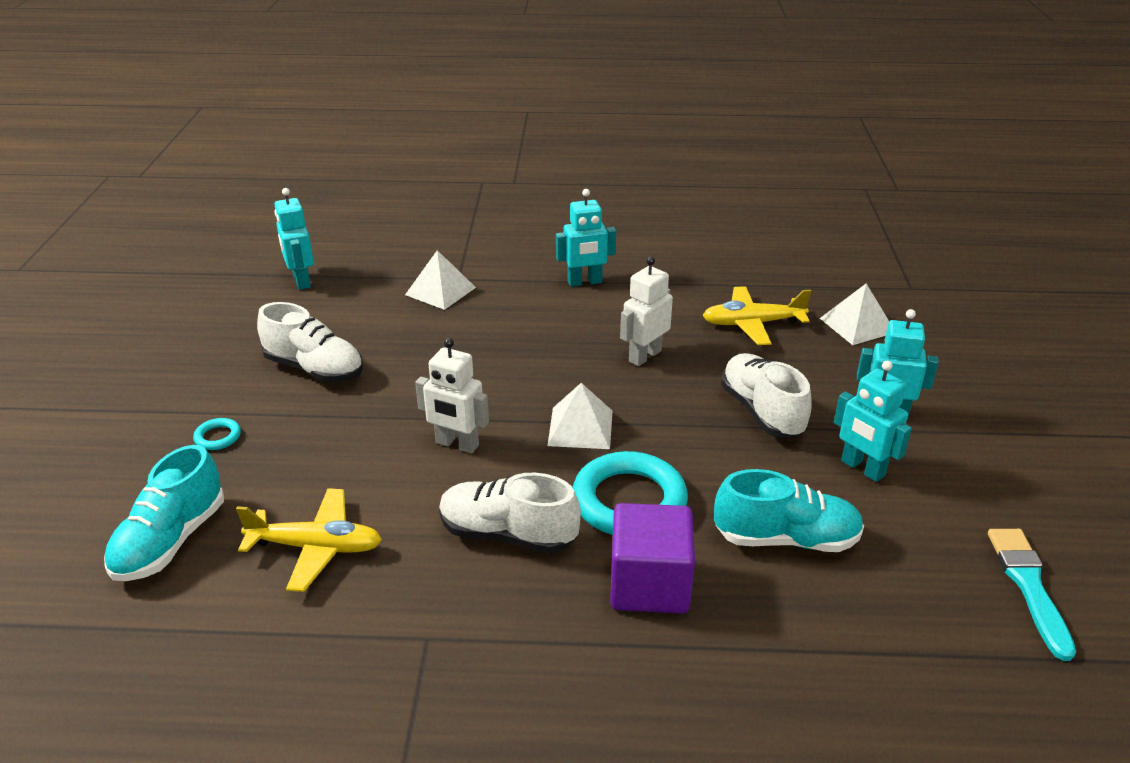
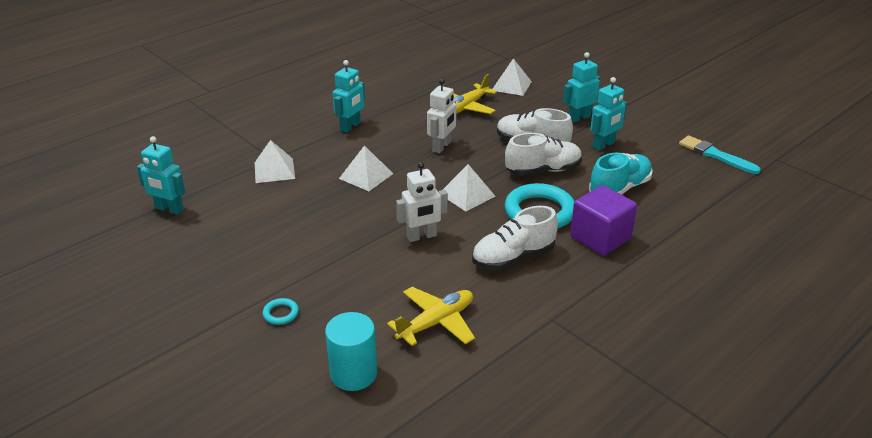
camera: 45 degrees left, 0 degrees up
(171, 541) = (353, 373): turquoise shoe -> turquoise cylinder
(314, 369) = (273, 248): white shoe -> white shoe (543, 170)
(512, 344) = (366, 176): none -> white pyramid
(644, 356) = (441, 147): white robot -> white robot turned 150 degrees counterclockwise
(862, 468) = (604, 145): turquoise robot -> turquoise robot turned 45 degrees counterclockwise

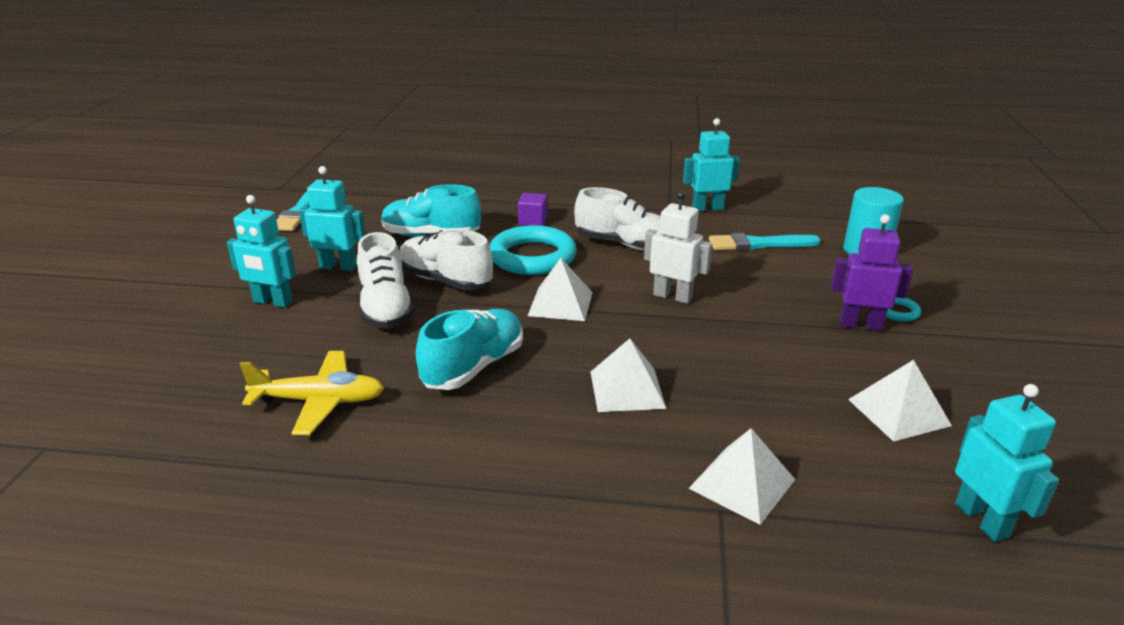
camera: 130 degrees left, 5 degrees down
(295, 286) = (860, 325): none -> purple robot
(350, 126) = (517, 488): turquoise robot -> turquoise robot (707, 208)
(436, 322) = (758, 244): yellow plane -> turquoise brush
(441, 147) = (474, 367): white robot -> turquoise shoe
(511, 86) = (192, 392): white pyramid -> white pyramid (899, 412)
(600, 238) = (533, 221): purple cube -> purple cube, size x0.52

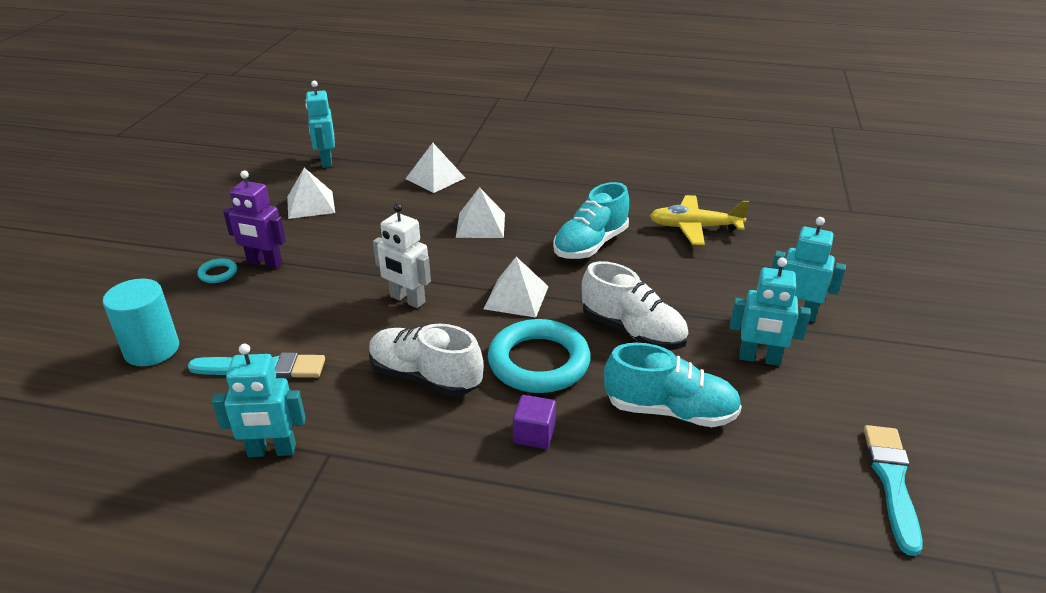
camera: 175 degrees left, 5 degrees up
(386, 308) = (681, 300): white shoe -> none

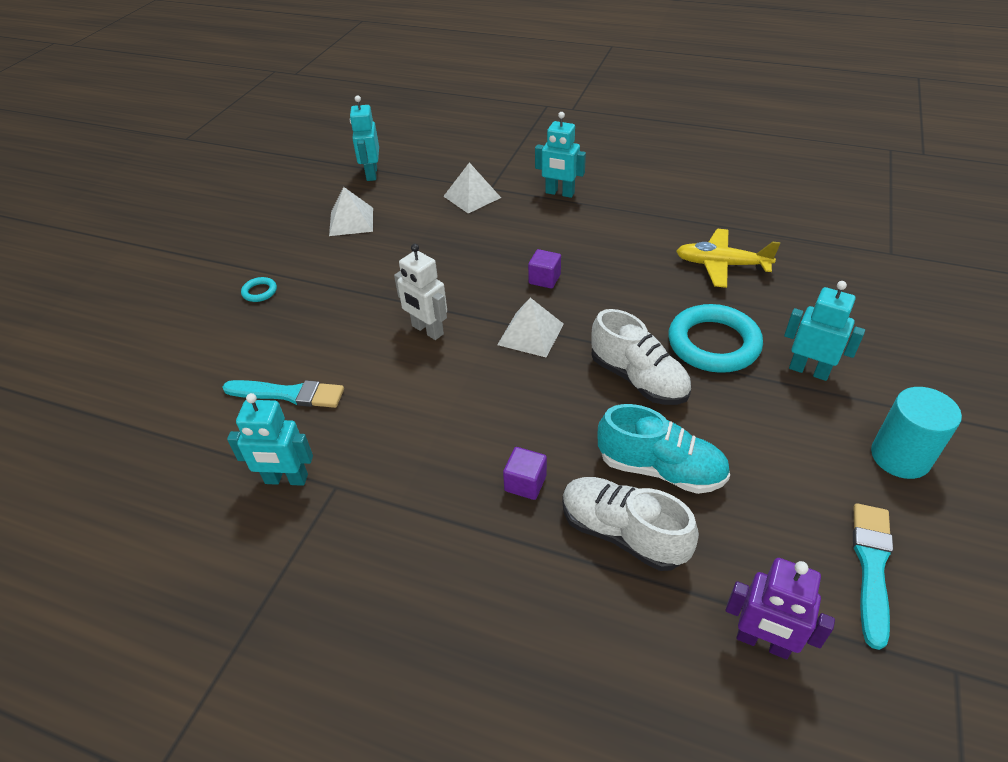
camera: 10 degrees right, 10 degrees up
(152, 349) = (194, 368): turquoise cylinder -> turquoise cylinder (900, 457)
(264, 263) = (302, 283): purple robot -> purple robot (762, 642)
(425, 377) = (432, 414): white shoe -> white shoe (622, 533)
(480, 225) = (508, 252): white pyramid -> none
(522, 248) = (544, 279): none -> purple cube
(539, 362) = (541, 406): turquoise ring -> turquoise ring (713, 344)
(590, 245) = (612, 279): turquoise shoe -> none
(759, 359) = (761, 419): turquoise robot -> turquoise robot (559, 193)

